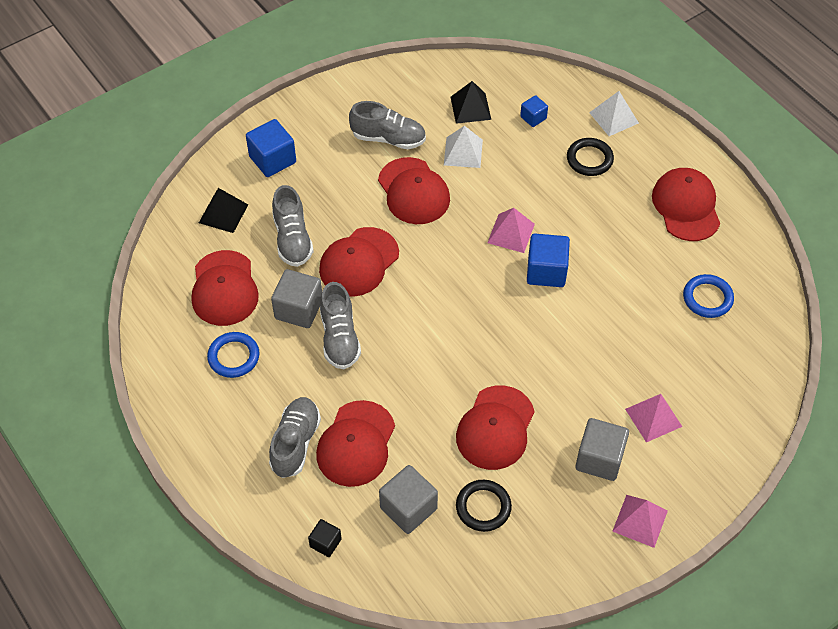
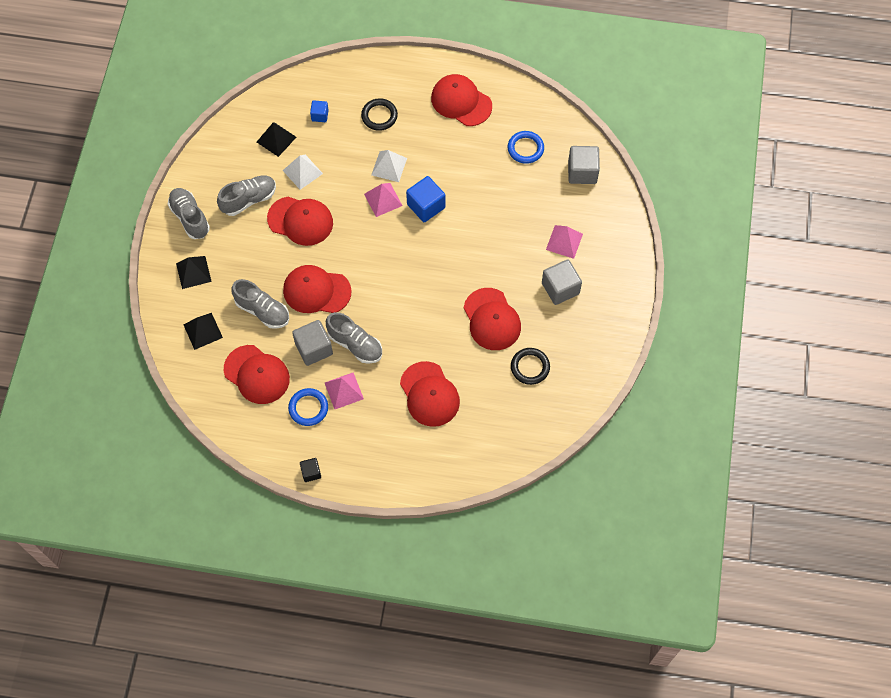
camera: 45 degrees left, 10 degrees up
(272, 159) = (193, 272): blue cube -> black pyramid
(295, 443) = (397, 423): grey shoe -> grey shoe (190, 218)
(325, 543) = (471, 460): black cube -> black cube (311, 472)
(359, 262) = (316, 291): red cap -> red cap turned 105 degrees clockwise
(408, 508) = (493, 403): grey cube -> grey cube (582, 172)
(613, 117) = (366, 77): white pyramid -> white pyramid (389, 166)
(640, 520) = (611, 303): pink pyramid -> pink pyramid (344, 390)

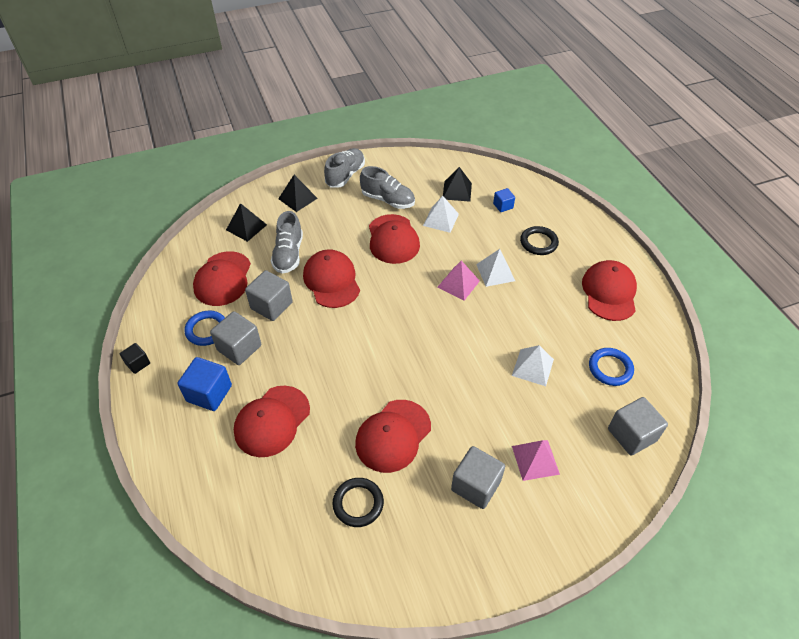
camera: 60 degrees right, 15 degrees down
(344, 390) = (239, 348): pink pyramid -> grey cube
(355, 344) = (294, 333): grey shoe -> none
(426, 206) = (478, 318): blue cube -> blue cube (209, 393)
(493, 197) = (533, 367): none -> white pyramid

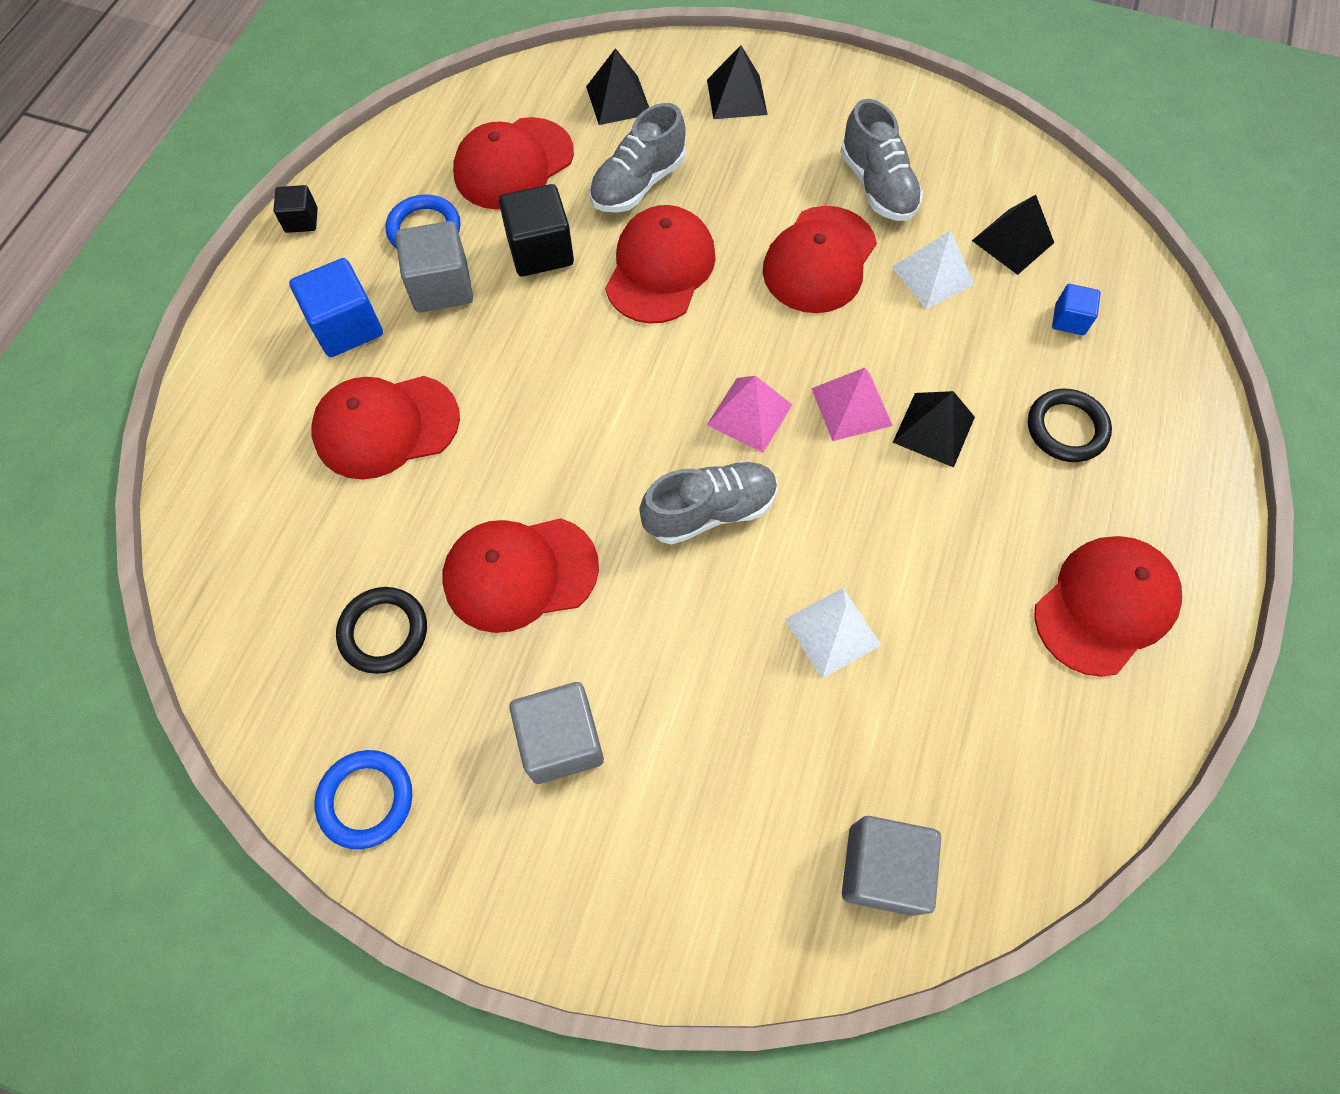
camera: 40 degrees right, 15 degrees up
(271, 305) = (540, 251): grey cube -> black cube
(345, 175) = (848, 100): grey shoe -> grey shoe (709, 511)
(495, 272) = (933, 429): white pyramid -> black pyramid
(535, 460) = (685, 777): pink pyramid -> pink pyramid (749, 414)
(610, 368) = (963, 735): blue ring -> blue ring (366, 800)

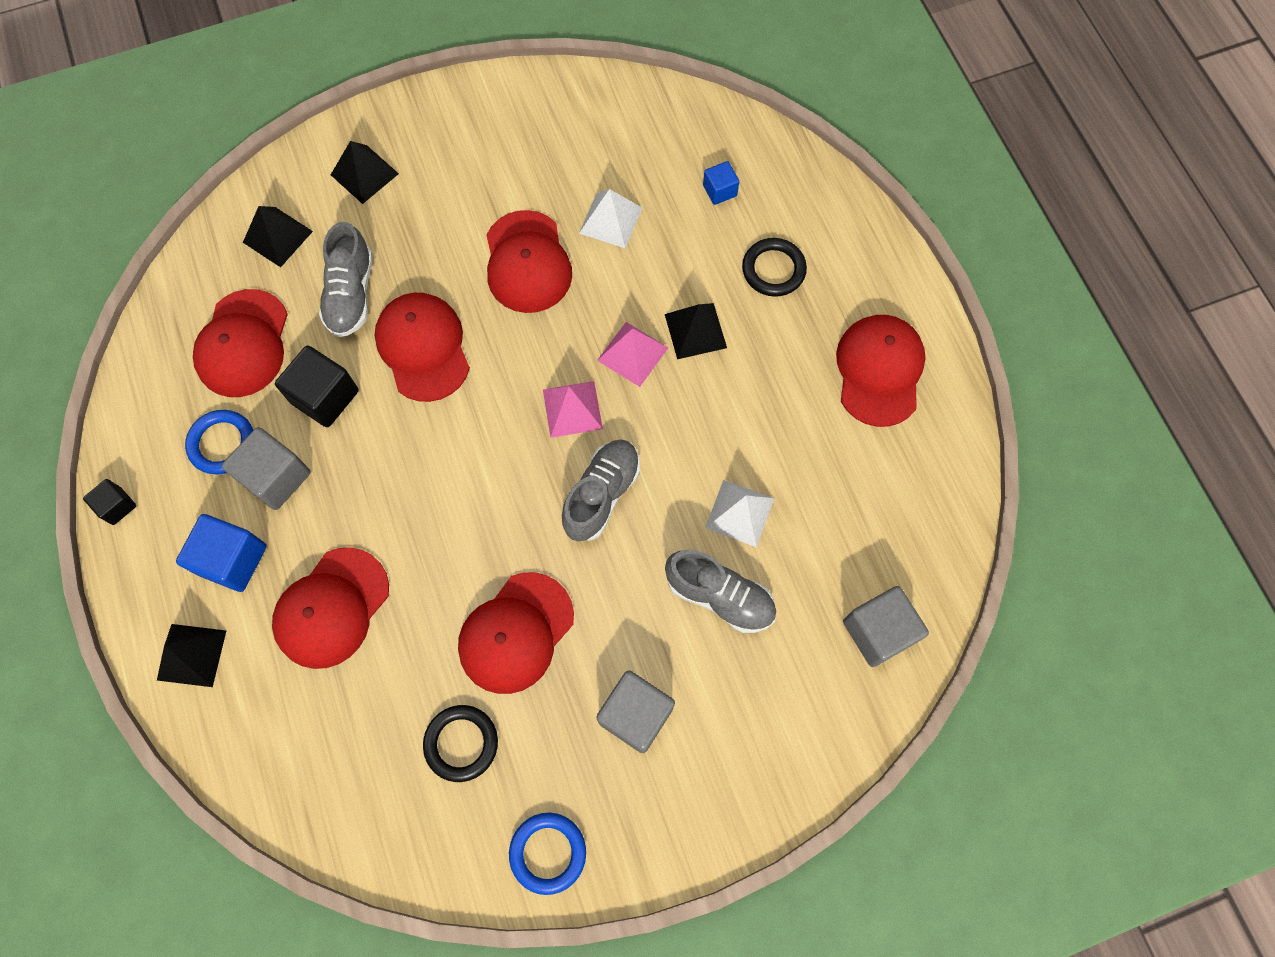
camera: 40 degrees left, 5 degrees up
(877, 186) = (521, 177): grey shoe -> grey shoe (720, 596)
(1013, 241) = (642, 157): black pyramid -> black pyramid (191, 655)

